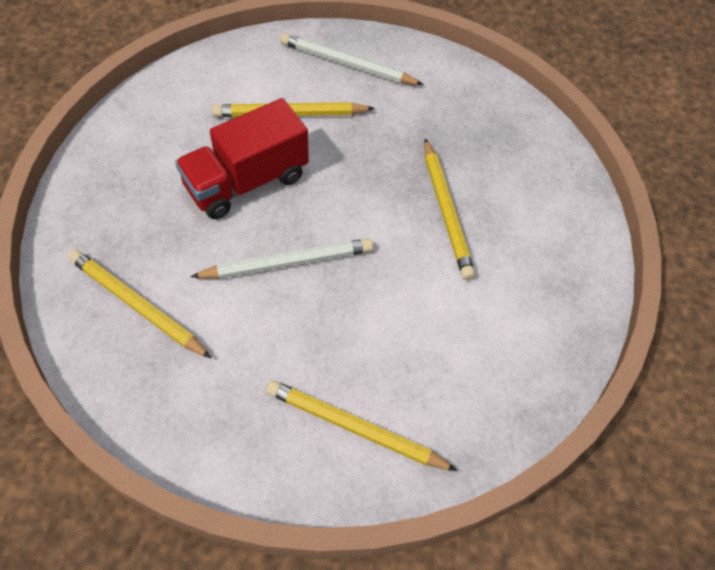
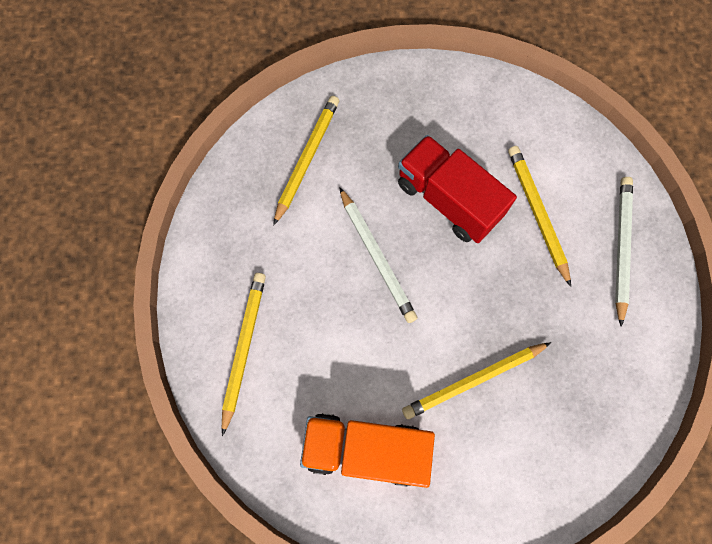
camera: 80 degrees right, 15 degrees up
(497, 324) = (365, 449): none -> orange truck

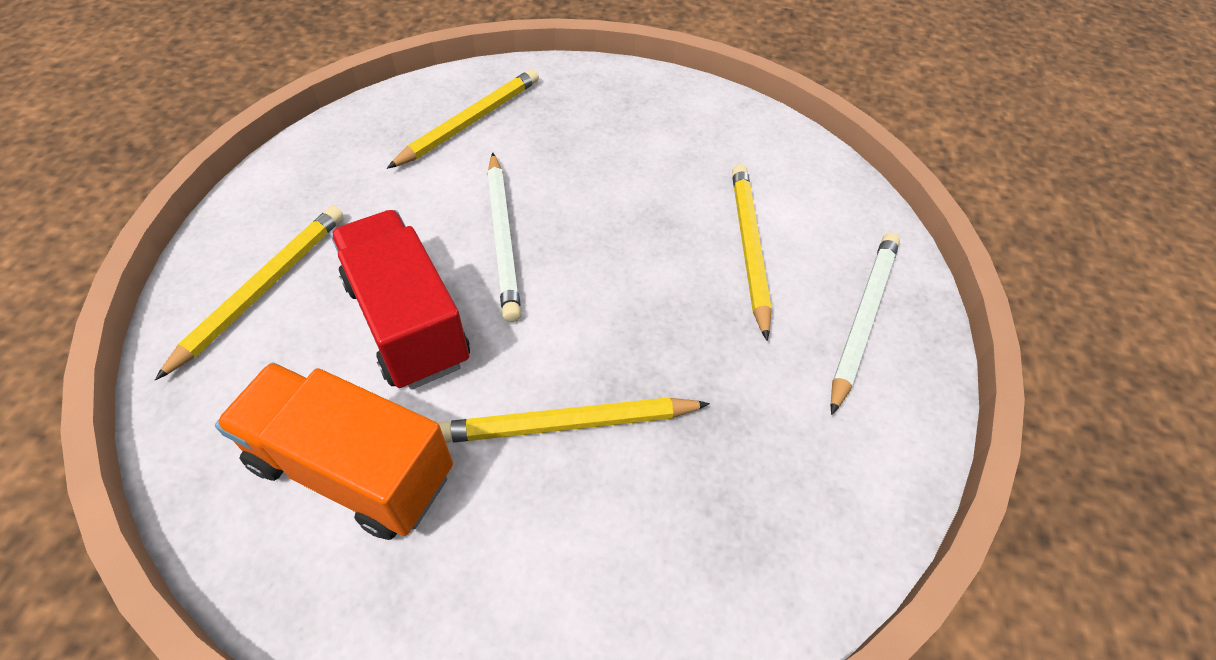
camera: 15 degrees right, 20 degrees down
(448, 199) = (630, 203): red truck -> red truck (408, 322)

